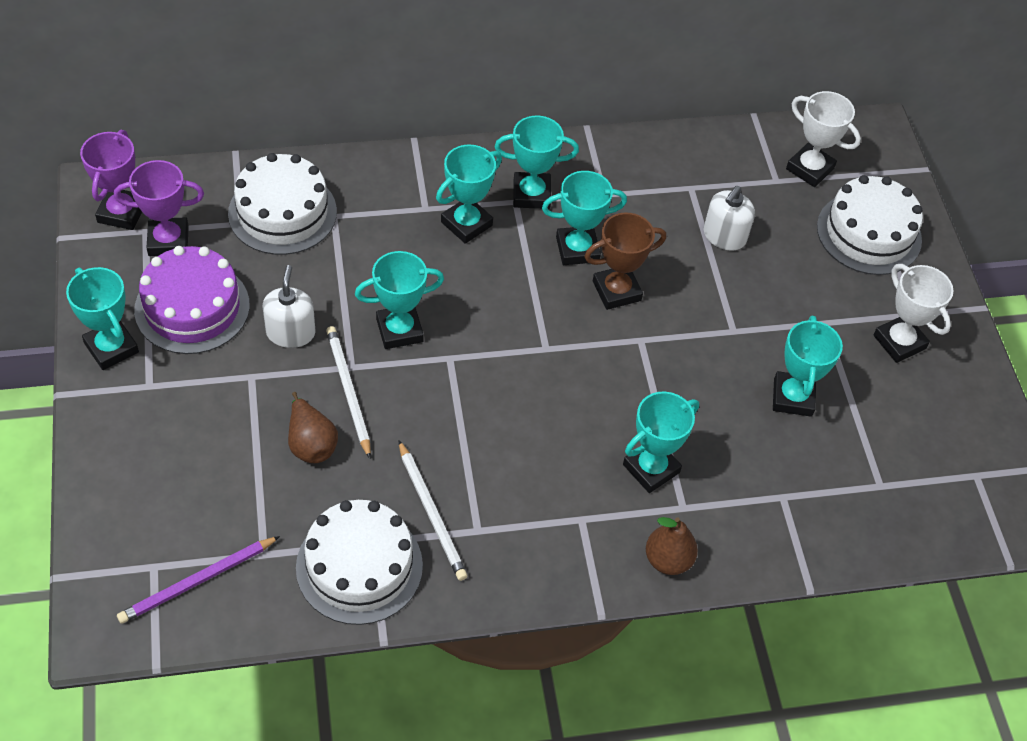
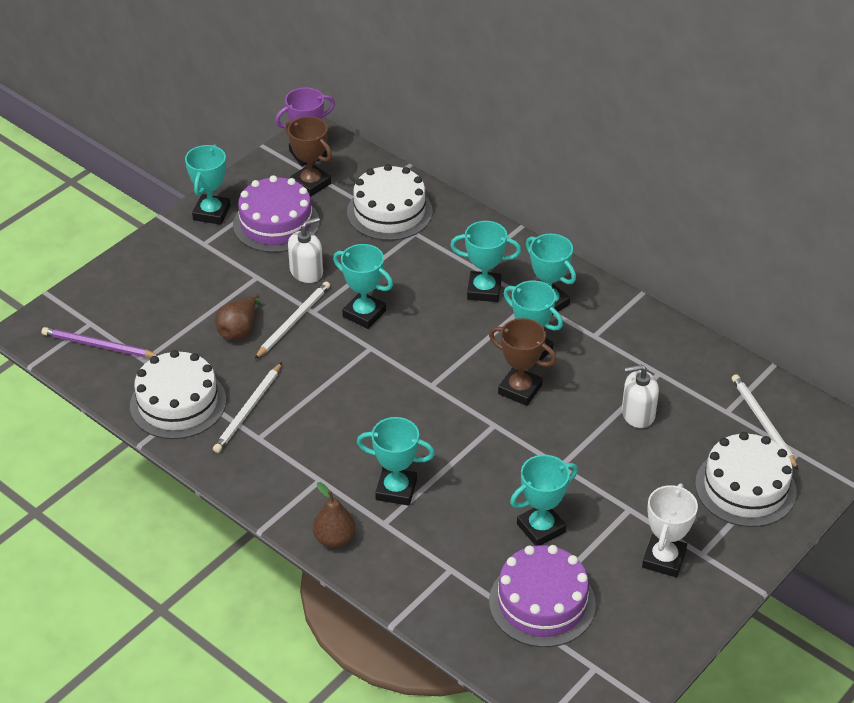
camera: 55 degrees right, 10 degrees down
(168, 241) = (311, 184): purple trophy -> brown trophy
(809, 169) = (763, 422): white trophy -> white pencil
(877, 459) = (542, 603): none -> purple cake

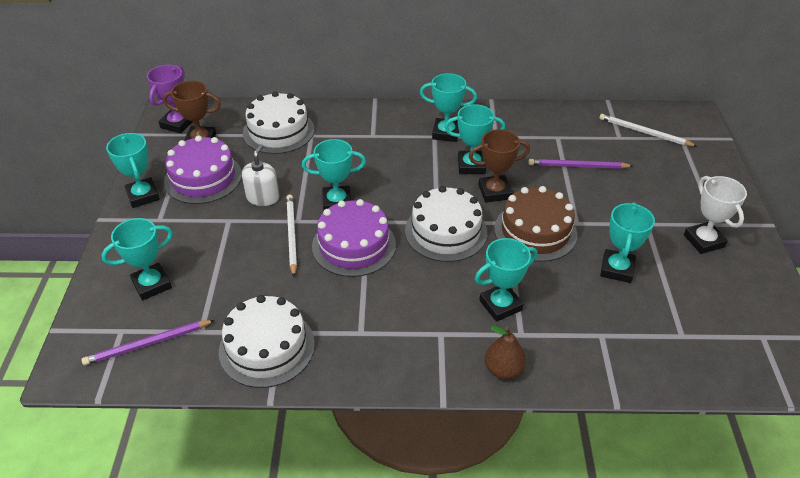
camera: 40 degrees left, 0 degrees up
(239, 330) = (256, 264): brown pear -> none
(248, 410) = (329, 317): white pencil -> none
(484, 290) = (398, 146): turquoise trophy -> turquoise trophy (152, 284)
(510, 448) = (535, 231): none -> brown cake
(542, 603) = (680, 317): purple cake -> purple cake (354, 245)
(638, 414) = (577, 166): white soap dispenser -> purple pencil
(745, 487) = (685, 172): white cake -> white cake (446, 231)

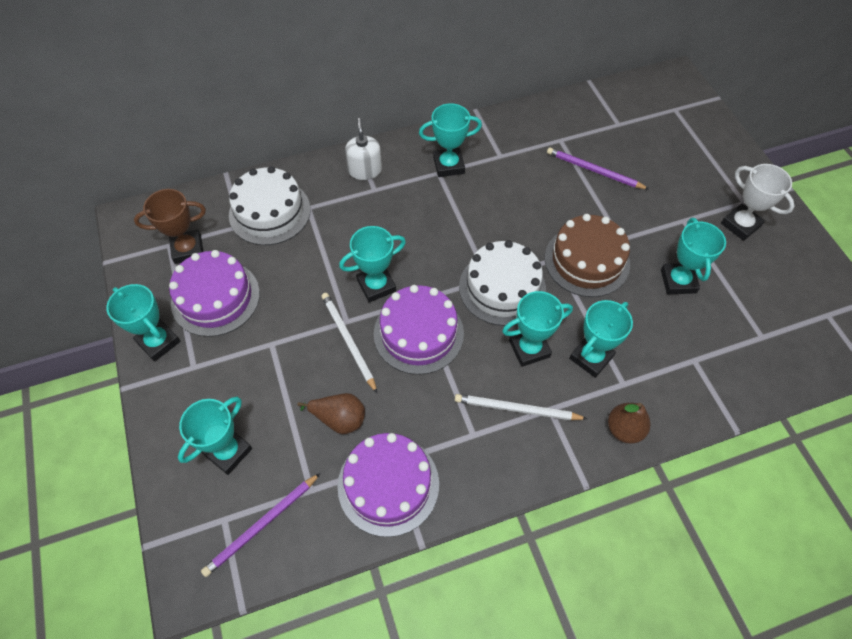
camera: 20 degrees left, 15 degrees up
(177, 124) = (148, 234): purple trophy -> none
(253, 287) = (339, 419): none -> brown pear
(263, 197) = (294, 303): white soap dispenser -> white soap dispenser (365, 170)
(267, 347) = (388, 484): white cake -> purple cake
(471, 166) = (492, 199): turquoise trophy -> turquoise trophy (529, 349)
(494, 192) = (528, 225): brown trophy -> none
(577, 166) = (594, 170): purple pencil -> purple pencil turned 45 degrees clockwise
(644, 132) = (639, 112): white pencil -> white pencil (516, 409)

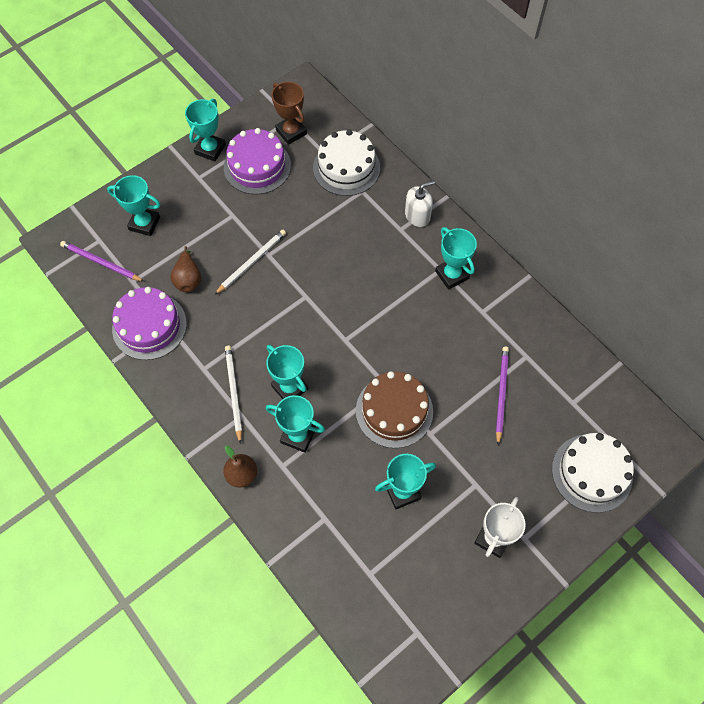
camera: 70 degrees right, 5 degrees up
(376, 285) = (307, 263): turquoise trophy -> none
(418, 333) = (275, 306): purple cake -> none
(502, 287) = (340, 352): white cake -> white cake (591, 473)

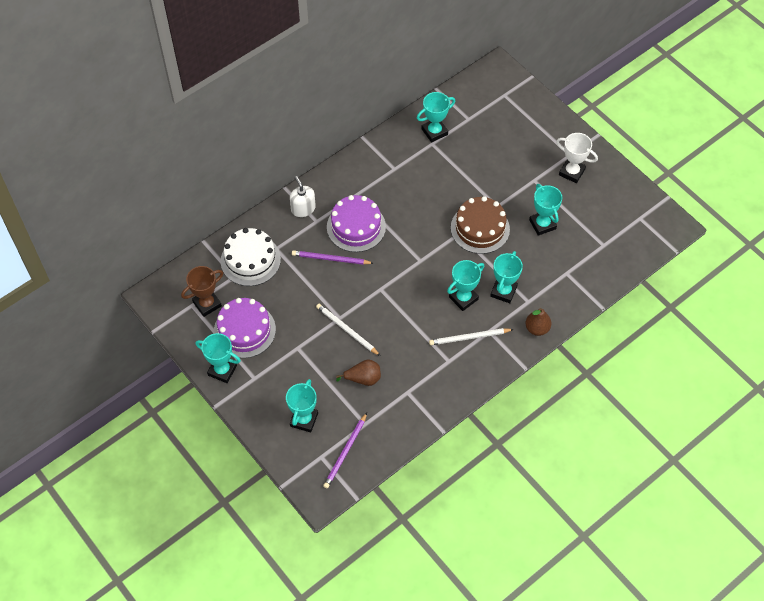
camera: 90 degrees left, 5 degrees down
(149, 326) = (410, 405): purple cake -> purple cake (356, 227)
(452, 275) = (361, 187): turquoise trophy -> turquoise trophy (434, 132)
(501, 394) = (463, 161): purple pencil -> purple pencil (330, 259)
(591, 473) = (520, 113): white cake -> none

